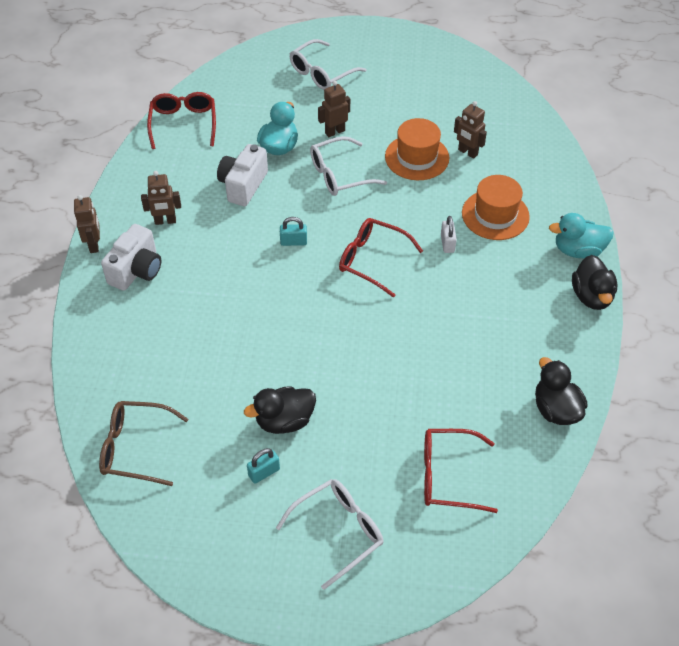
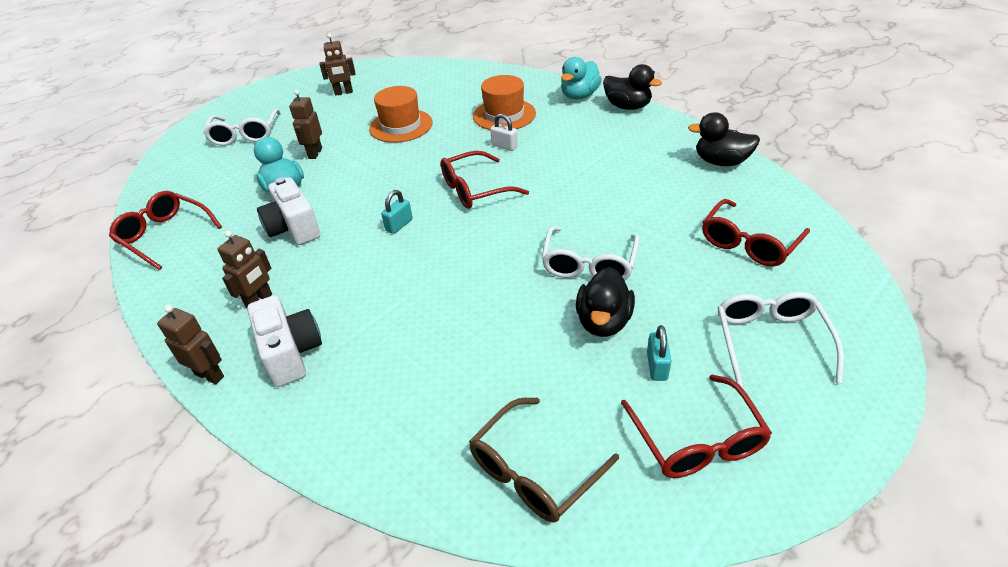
camera: 50 degrees left, 10 degrees down
(214, 522) = (697, 440): none -> red glasses
(339, 175) = (363, 169): white glasses -> white glasses (589, 264)
(467, 152) = (429, 103): brown robot -> brown robot (343, 93)

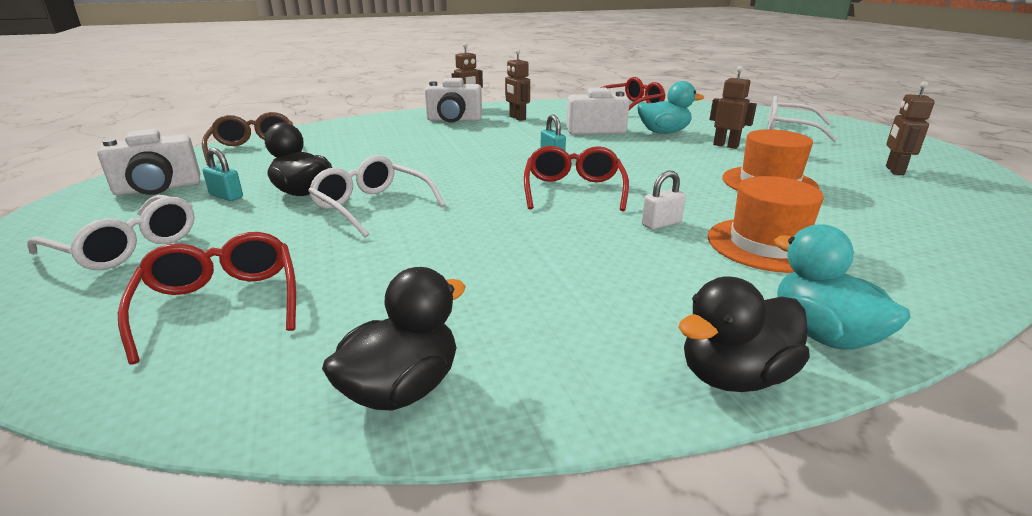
camera: 115 degrees right, 15 degrees down
(697, 440) = (158, 188): red glasses -> white camera

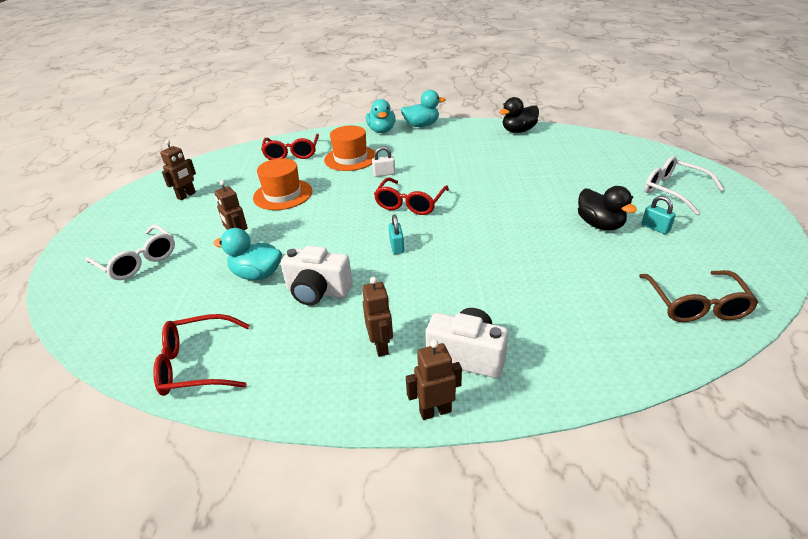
camera: 160 degrees left, 10 degrees up
(158, 188) = (722, 244): white camera -> none
(221, 304) = (594, 158): red glasses -> red glasses (292, 153)
(372, 206) = (544, 205): white glasses -> none
(734, 376) = (421, 125): black duck -> turquoise duck

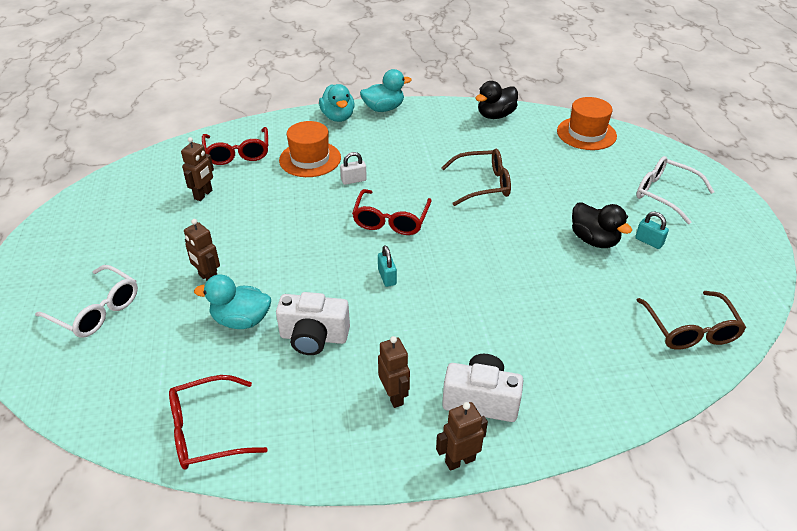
camera: 10 degrees left, 5 degrees up
(186, 195) = (125, 218): brown robot -> brown robot (203, 195)
(282, 194) = (242, 213): orange hat -> orange hat (586, 133)
(499, 179) = (483, 184): none -> brown glasses

